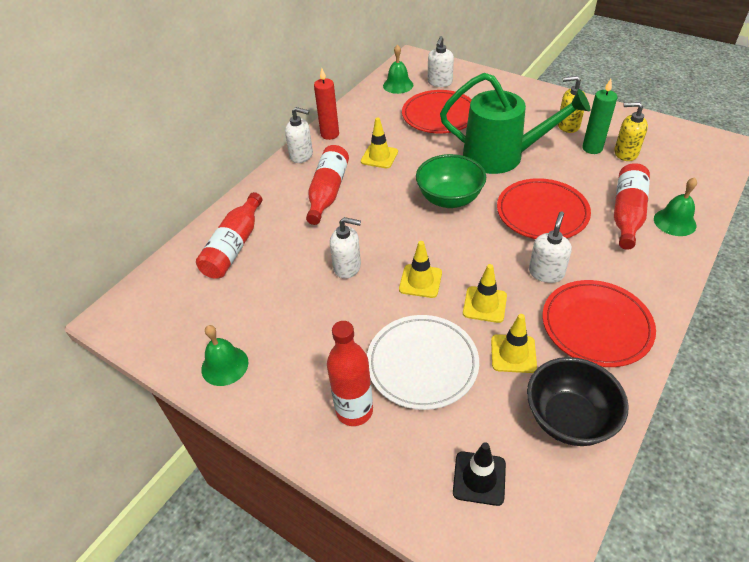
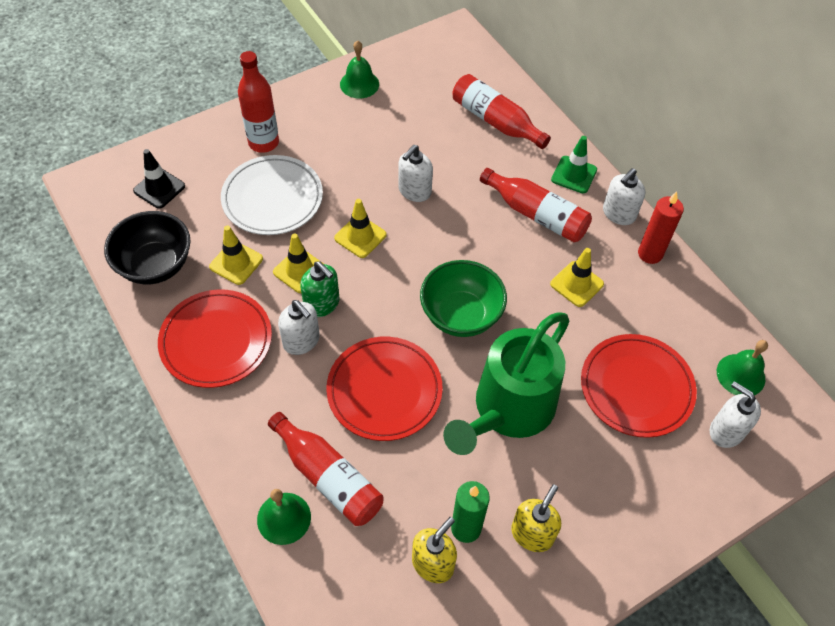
camera: 110 degrees right, 10 degrees up
(274, 185) = (574, 175): none -> green traffic cone
(504, 276) = (322, 304): none -> green soap dispenser

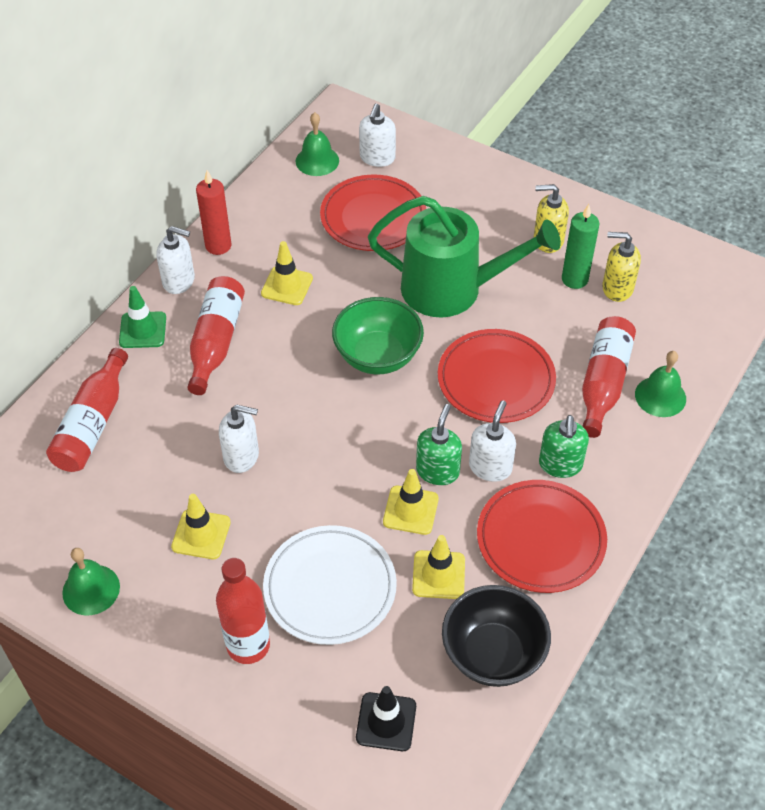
camera: 115 degrees left, 5 degrees down
(270, 392) = (560, 465): none -> green soap dispenser
(360, 236) = (333, 477): yellow traffic cone -> yellow traffic cone (201, 534)

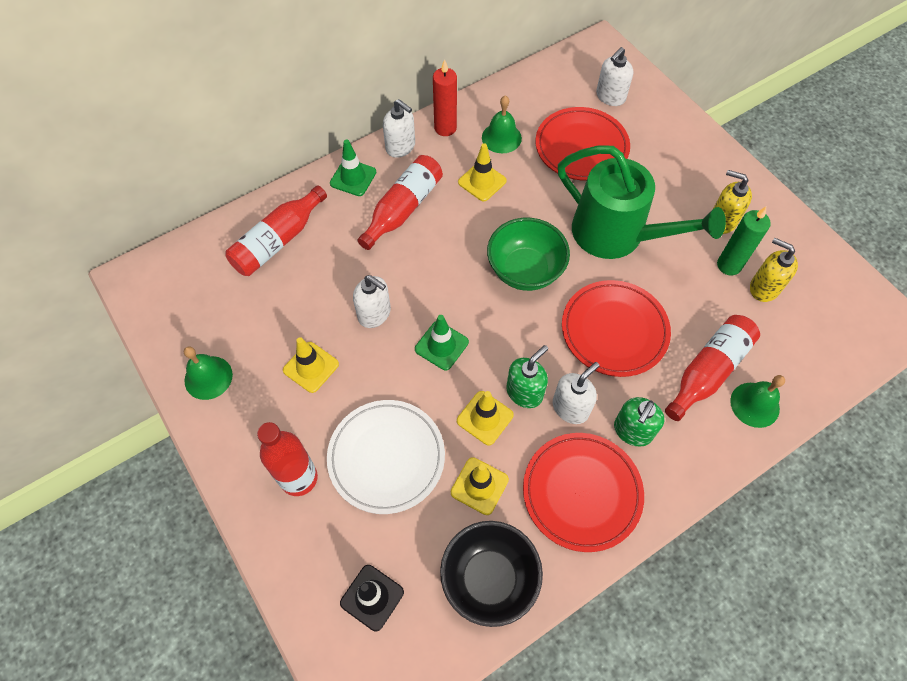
camera: 25 degrees right, 10 degrees up
(317, 161) = (559, 82): green bell -> green bell (501, 137)
(329, 460) = (441, 345): none -> green traffic cone

